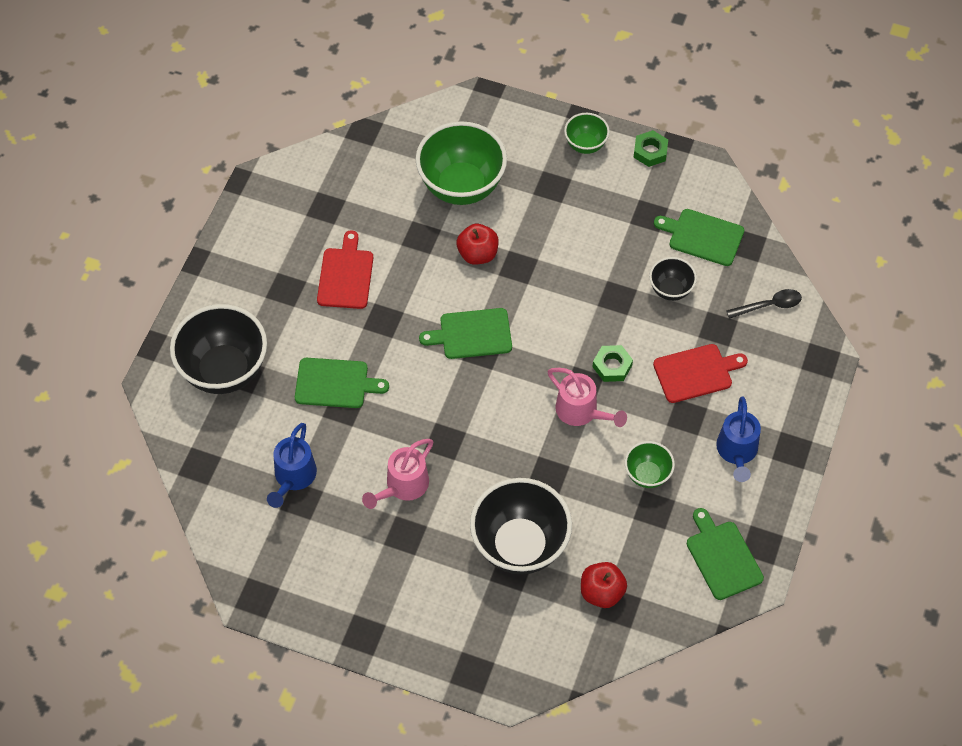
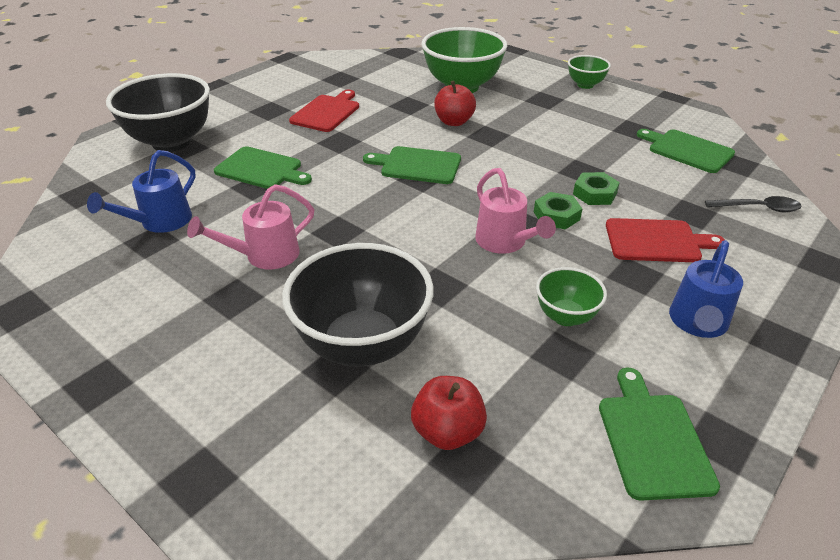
camera: 20 degrees right, 20 degrees down
(650, 151) = (646, 97): green nut -> green nut (595, 193)
(670, 290) = (642, 177): black bowl -> none

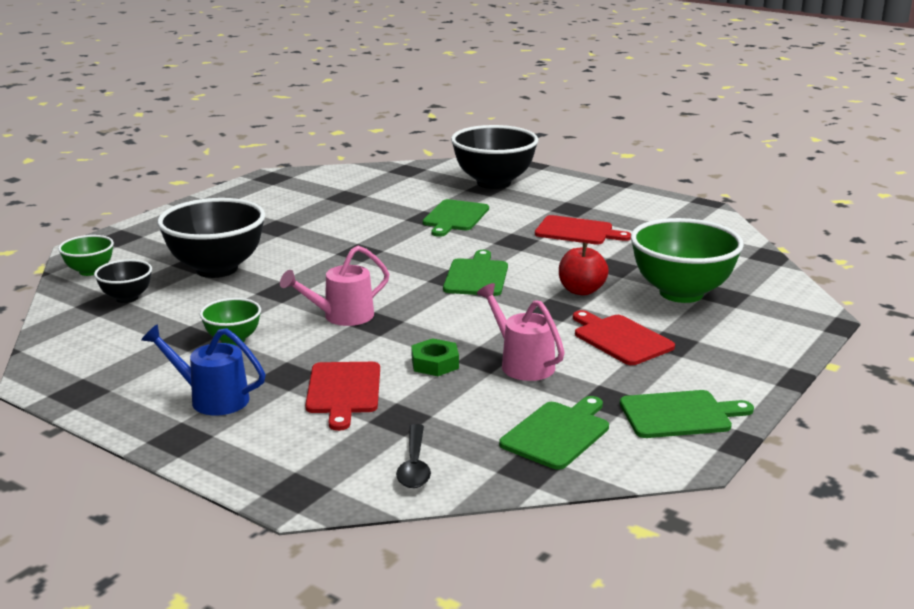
camera: 85 degrees right, 15 degrees down
(159, 222) = (369, 196): blue watering can -> none
(264, 256) = (325, 231): pink watering can -> pink watering can (522, 363)
(448, 431) = (127, 298): red apple -> black bowl
(540, 115) = (620, 339): none -> red cutting board
(556, 216) = (389, 341): green nut -> none
(585, 85) = (739, 373): green bowl -> green bowl (90, 271)
(653, 440) = (91, 366): green cutting board -> green cutting board (679, 415)

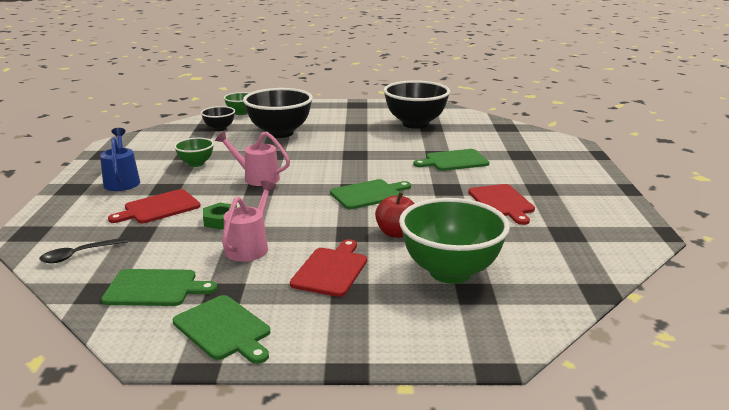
camera: 55 degrees right, 0 degrees up
(493, 183) = (536, 154): black bowl -> black bowl (415, 124)

